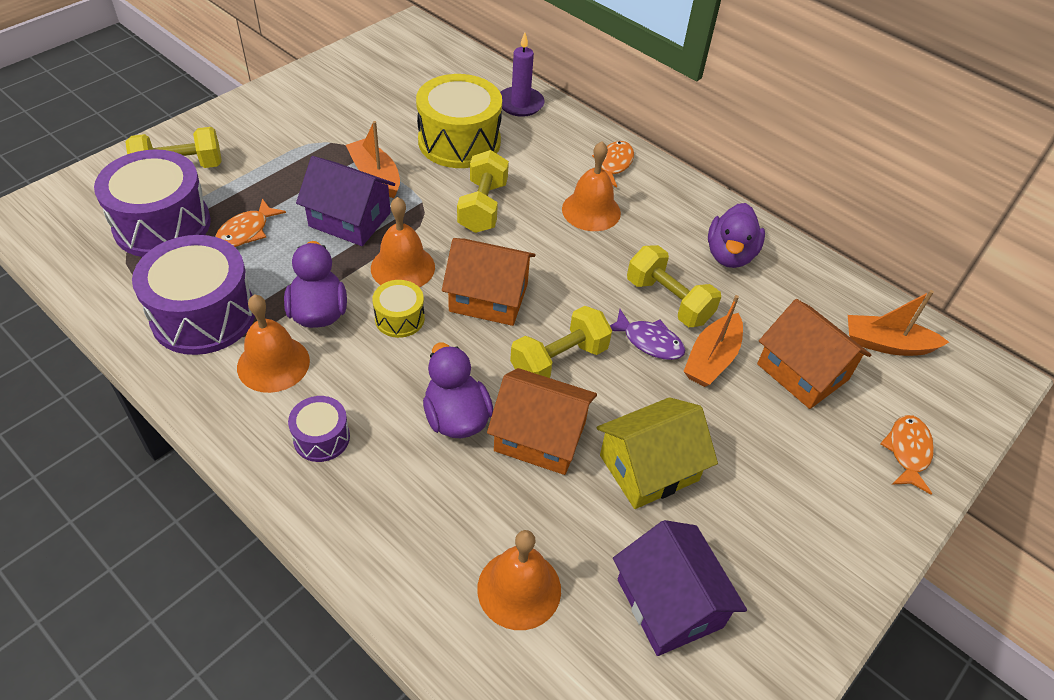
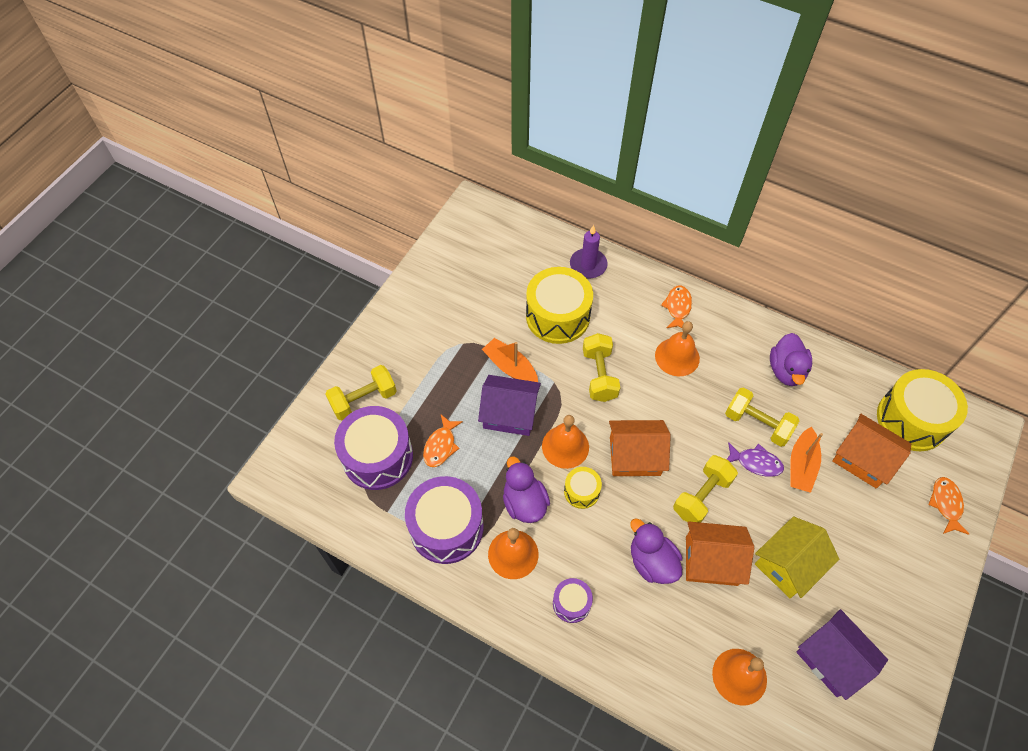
camera: 10 degrees left, 10 degrees up
(886, 344) = (911, 419): orange boat -> yellow drum

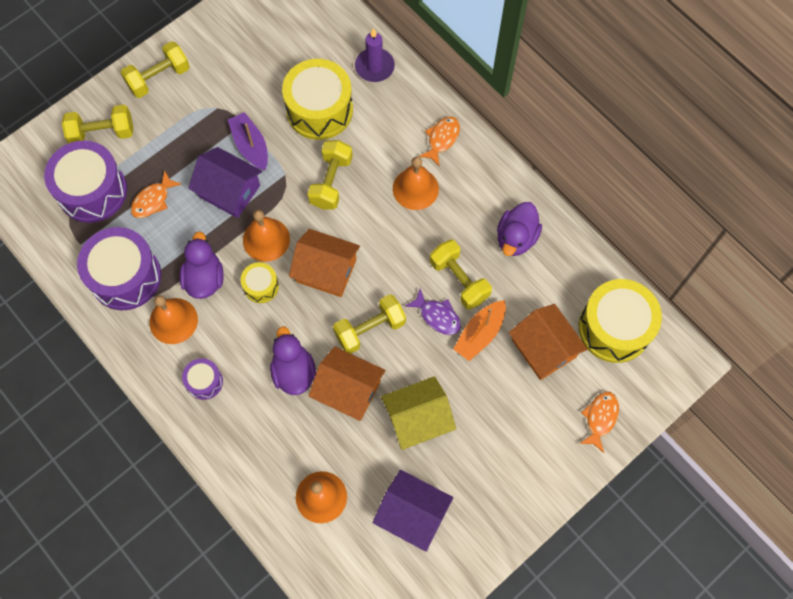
camera: 20 degrees right, 10 degrees up
(396, 334) = (159, 78): none -> yellow dumbbell
(510, 367) = (251, 146): orange boat -> purple boat
(832, 659) = (412, 513): purple house -> purple house turned 45 degrees counterclockwise

